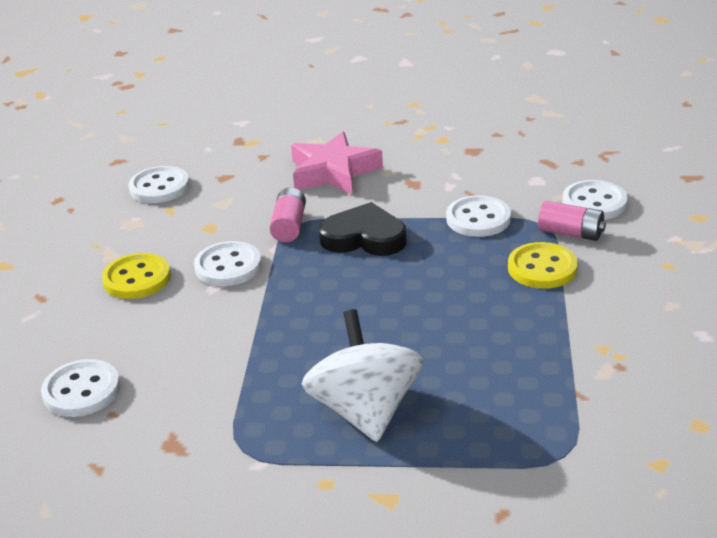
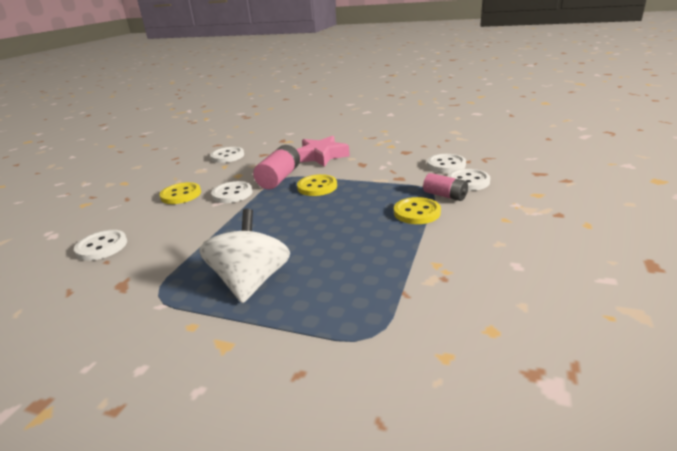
camera: 15 degrees right, 5 degrees down
(289, 226) = (279, 178): pink battery -> pink battery, size x1.53
(364, 237) = (317, 187): black heart -> yellow button
(478, 219) = (390, 183): white button -> white button (446, 165)

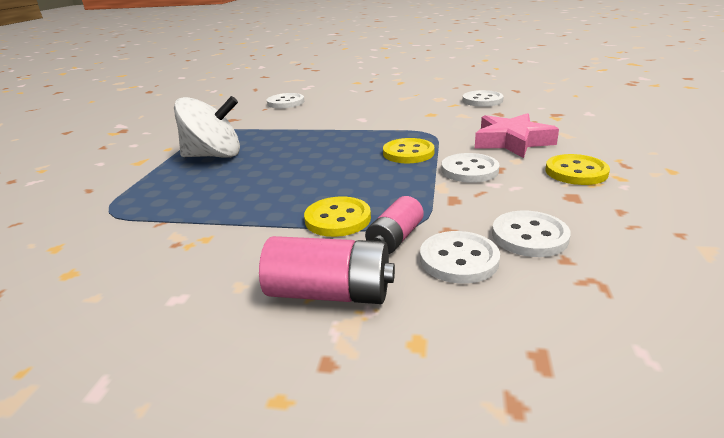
camera: 80 degrees right, 0 degrees up
(181, 195) = (377, 103): yellow button -> yellow button (576, 172)
(232, 194) = (382, 120): white button -> white button (469, 170)
(279, 178) = (428, 132): pink battery -> pink battery (330, 293)

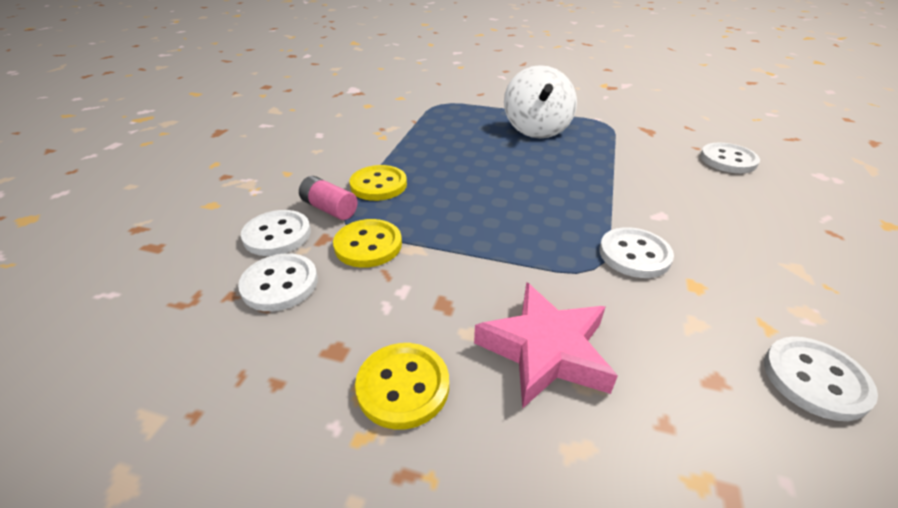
camera: 95 degrees right, 10 degrees up
(330, 293) = (283, 178): pink battery -> none
(408, 153) = (518, 239): yellow button -> yellow button (368, 245)
(469, 170) = (449, 278): white button -> white button (634, 254)

